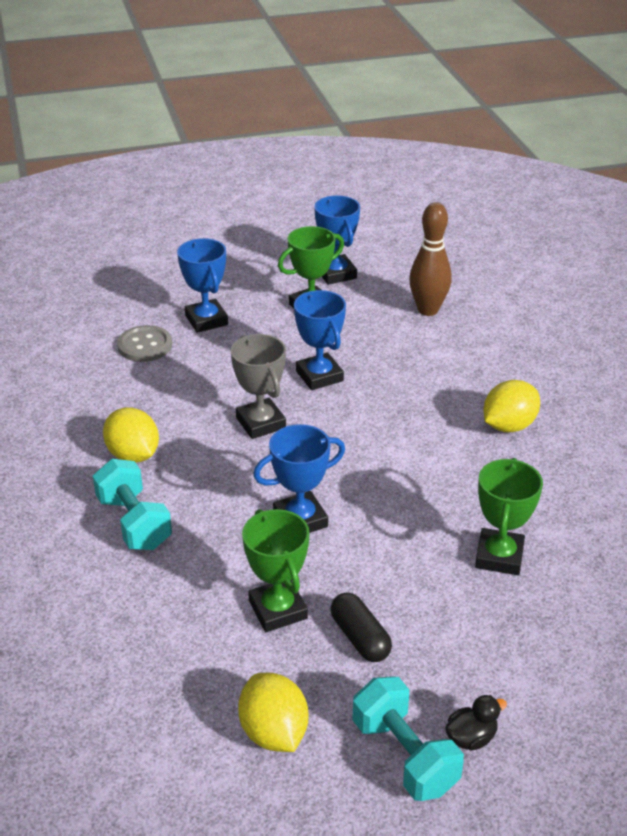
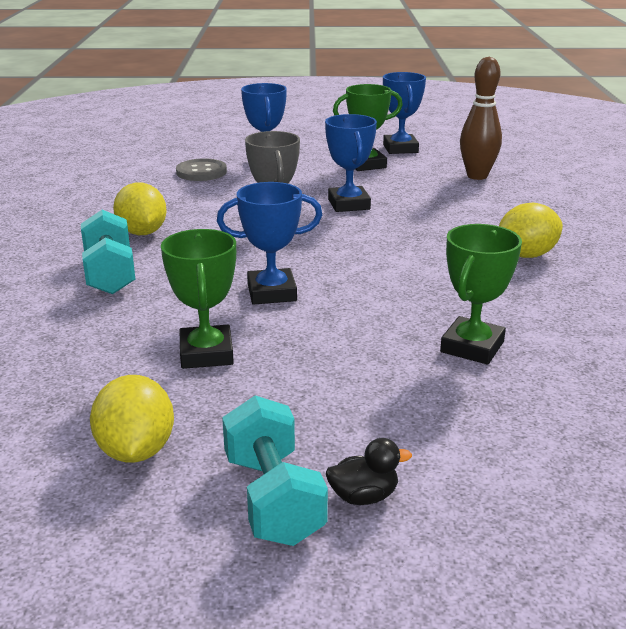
camera: 15 degrees right, 10 degrees down
(360, 637) = (281, 388): black capsule -> none

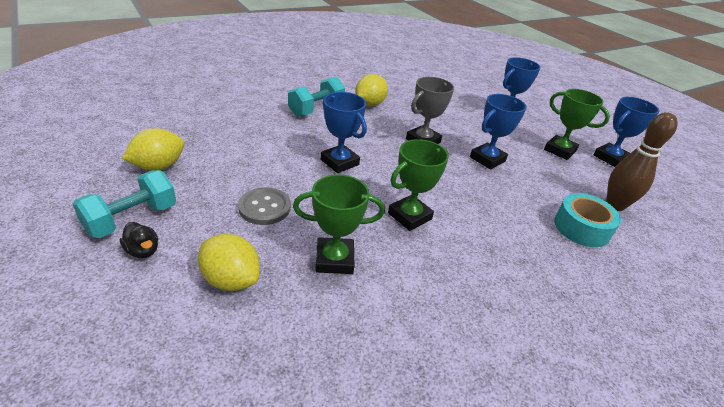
camera: 55 degrees right, 10 degrees up
(201, 172) = (465, 98): grey button -> grey button (264, 207)
(206, 353) = (257, 160): green trophy -> green trophy (409, 216)
(500, 202) = (581, 228): none -> turquoise tape
(526, 255) = (501, 260): yellow lemon -> yellow lemon (231, 279)

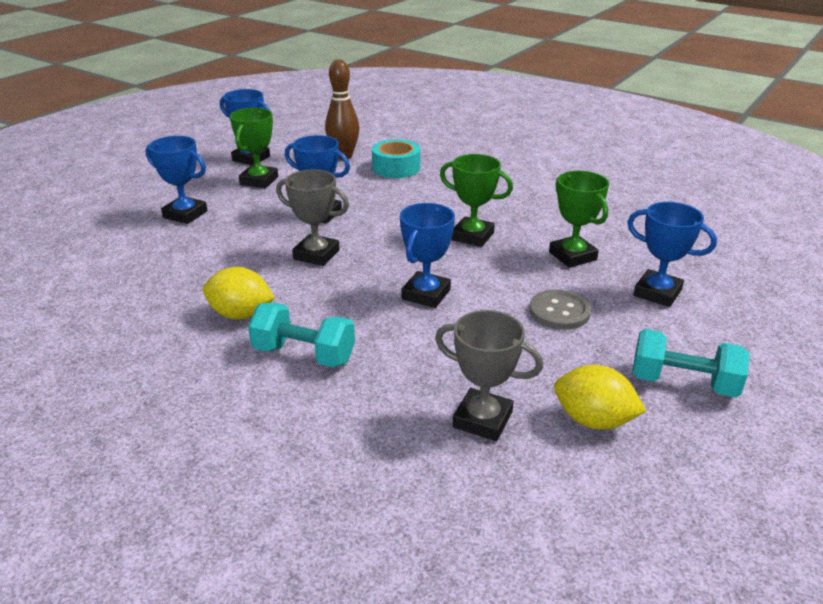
camera: 110 degrees left, 5 degrees down
(143, 251) = (700, 351): black duck -> none
(207, 136) = (482, 419): none -> grey trophy
(231, 279) = (657, 293): yellow lemon -> blue trophy

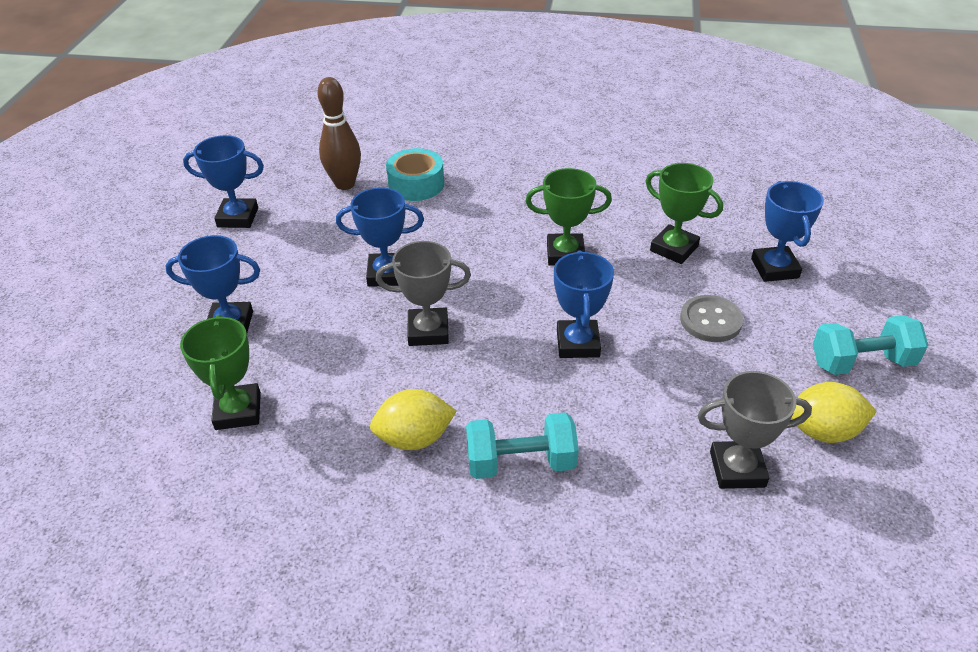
camera: 25 degrees left, 10 degrees up
(259, 181) = (276, 248): green trophy -> green trophy (238, 411)
(657, 293) = (774, 268): blue trophy -> blue trophy turned 75 degrees clockwise

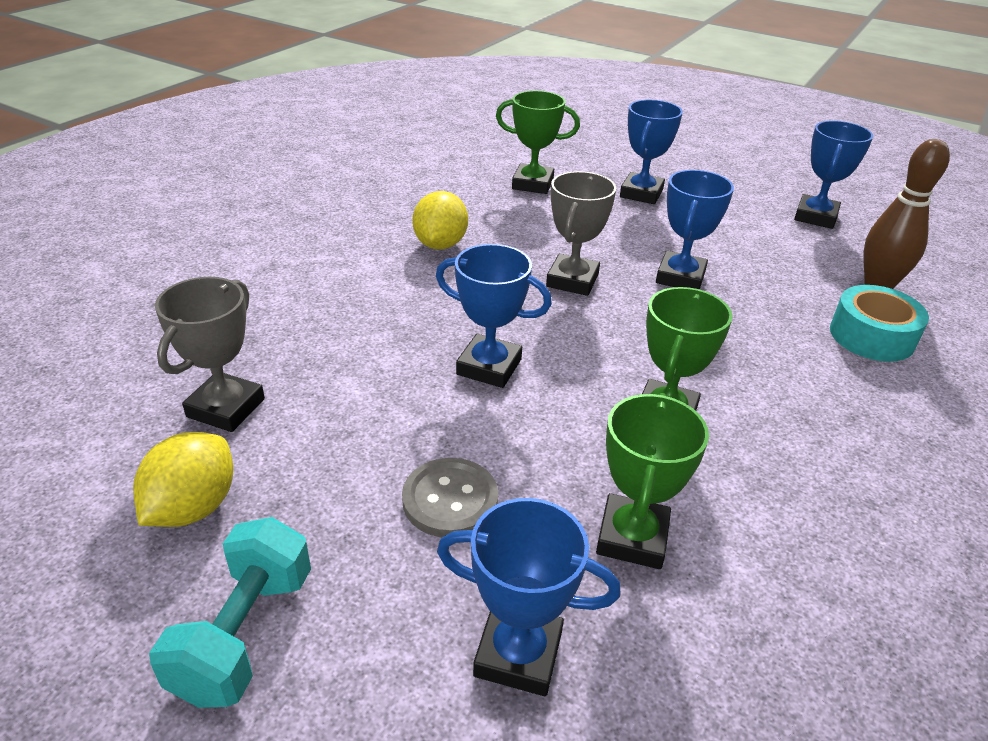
camera: 110 degrees right, 5 degrees down
(521, 462) = (366, 285): turquoise dumbbell -> none
(674, 248) = (632, 537): green trophy -> green trophy turned 45 degrees counterclockwise

